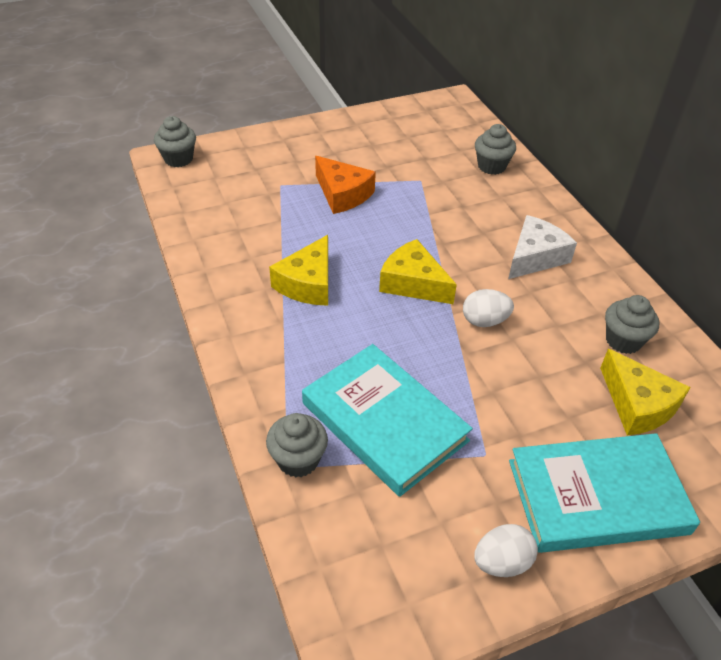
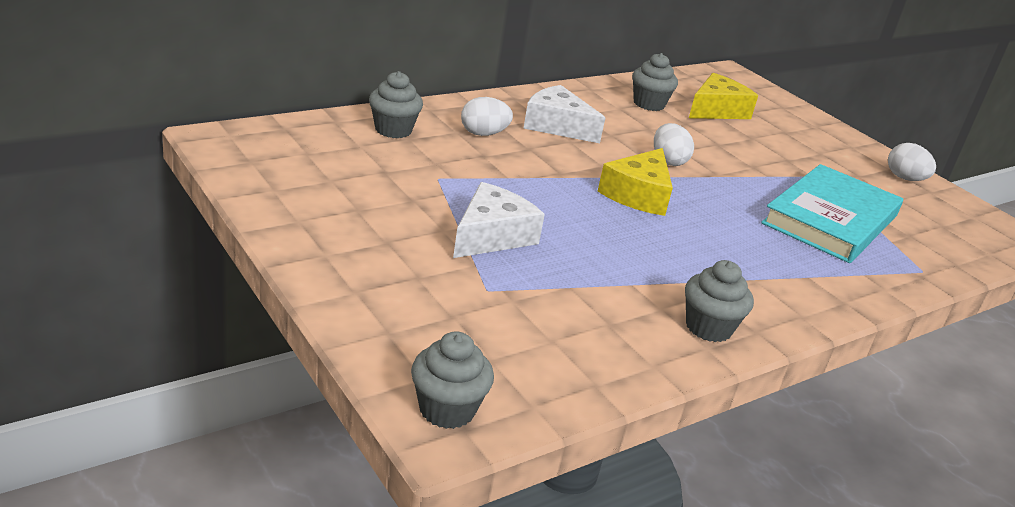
camera: 105 degrees left, 15 degrees down
(298, 460) = (911, 265): grey cupcake -> grey cupcake (708, 328)
(308, 283) = (682, 262): yellow cheese -> none
(342, 194) = (492, 236): orange cheese -> white cheese
(501, 210) = (483, 134): none -> white egg
(597, 496) = (816, 138): turquoise book -> none

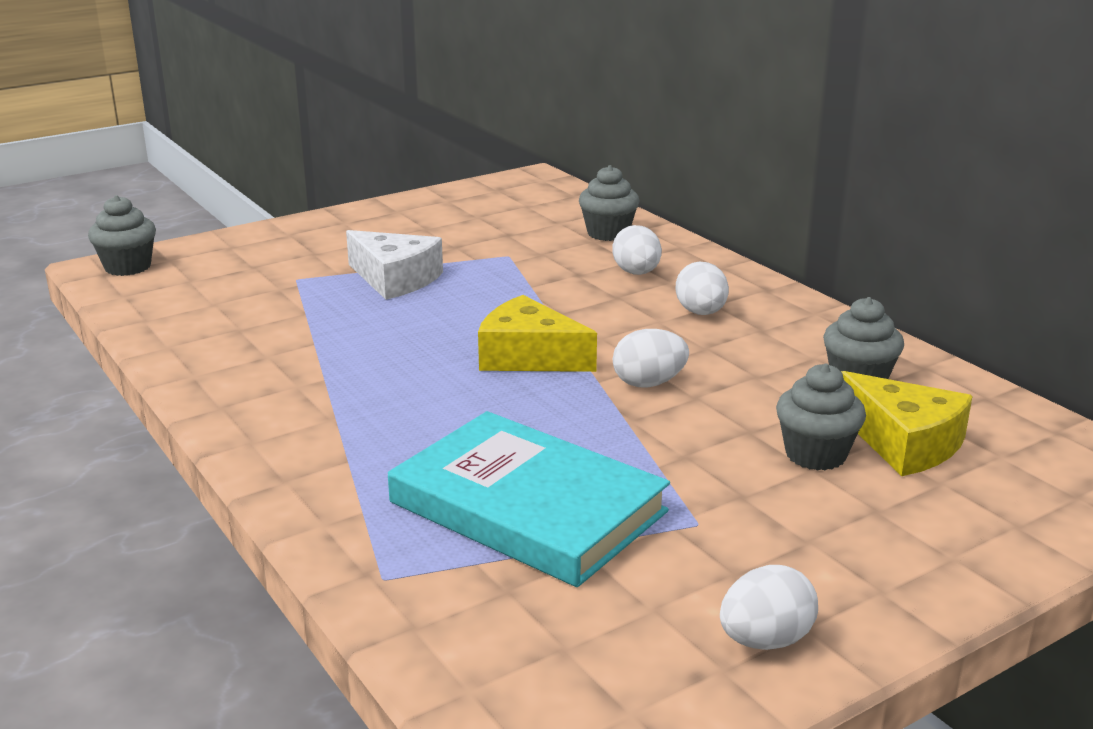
camera: 95 degrees right, 5 degrees down
(557, 126) = (701, 313): white cheese -> white egg
(708, 328) = (229, 378): grey cupcake -> grey cupcake (815, 455)

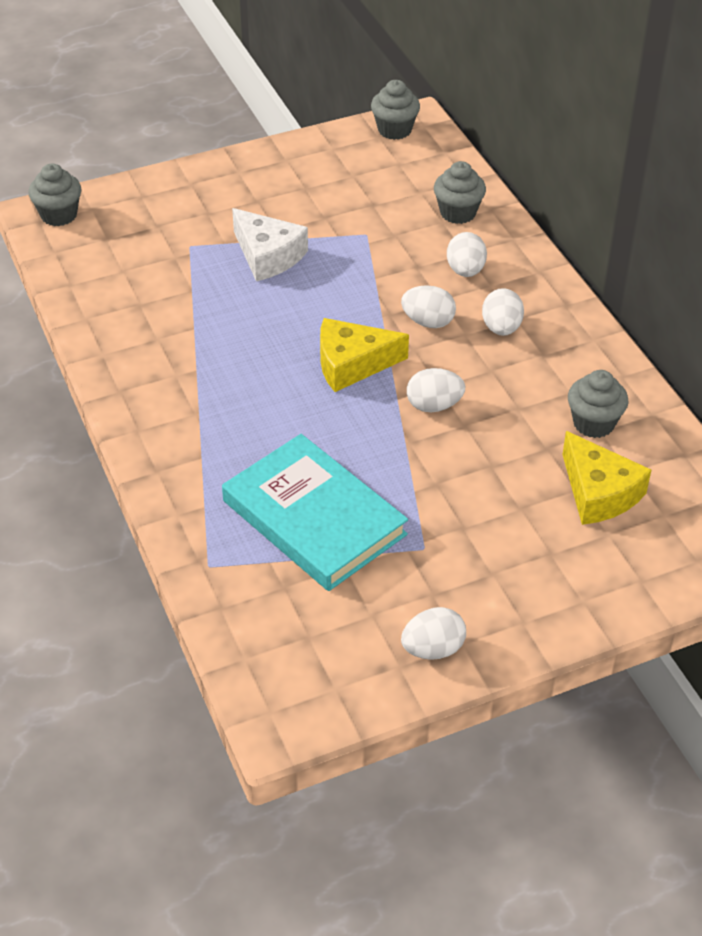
camera: 10 degrees right, 20 degrees up
(529, 356) = (352, 364): yellow cheese -> yellow cheese turned 45 degrees counterclockwise
(610, 315) = (428, 322): none -> white egg
(815, 455) = (529, 496): grey cupcake -> grey cupcake (394, 130)

